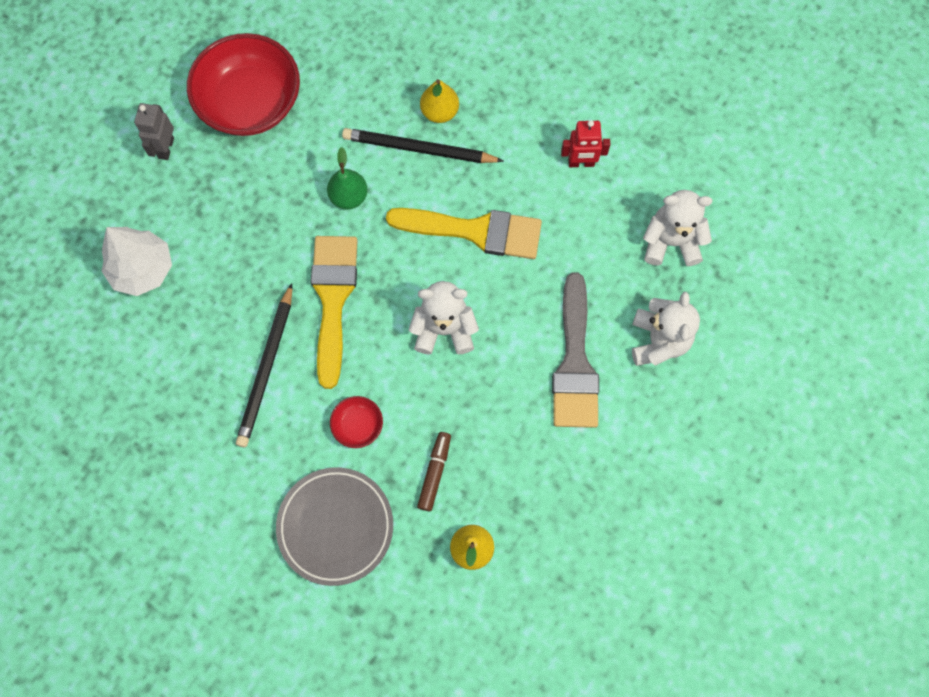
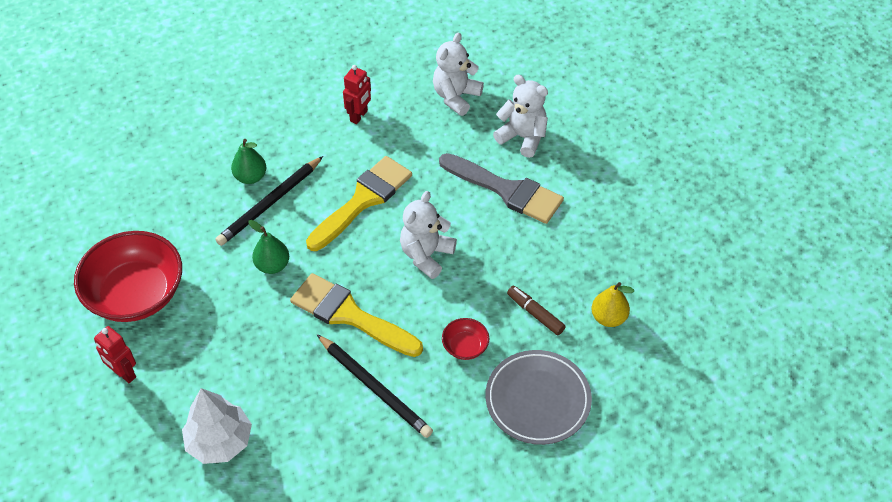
camera: 60 degrees left, 20 degrees down
(166, 148) = (124, 373): grey robot -> red robot
(439, 112) = (251, 177): yellow pear -> green pear

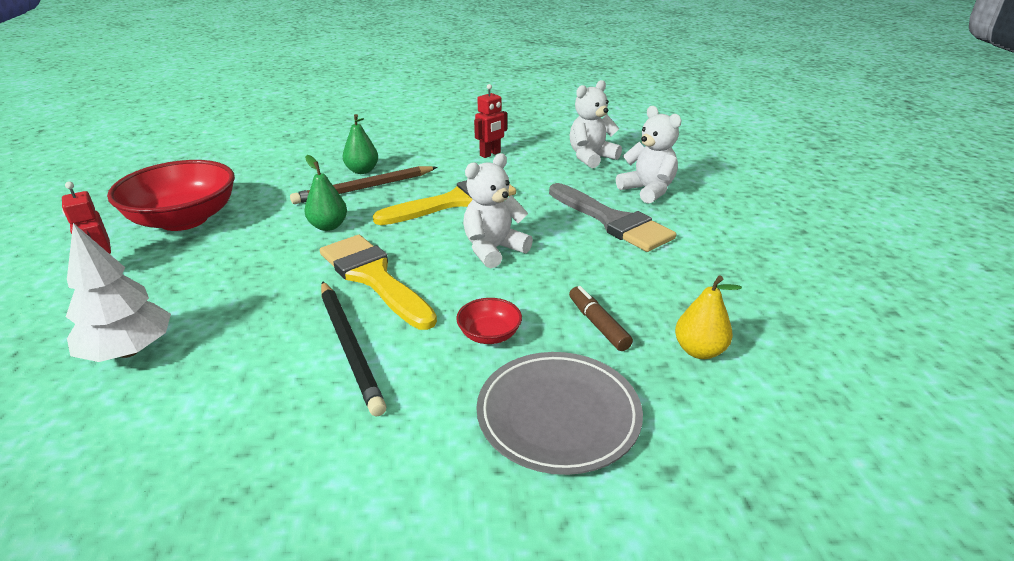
camera: 20 degrees right, 20 degrees down
(270, 203) = (365, 188): black pencil -> brown pencil

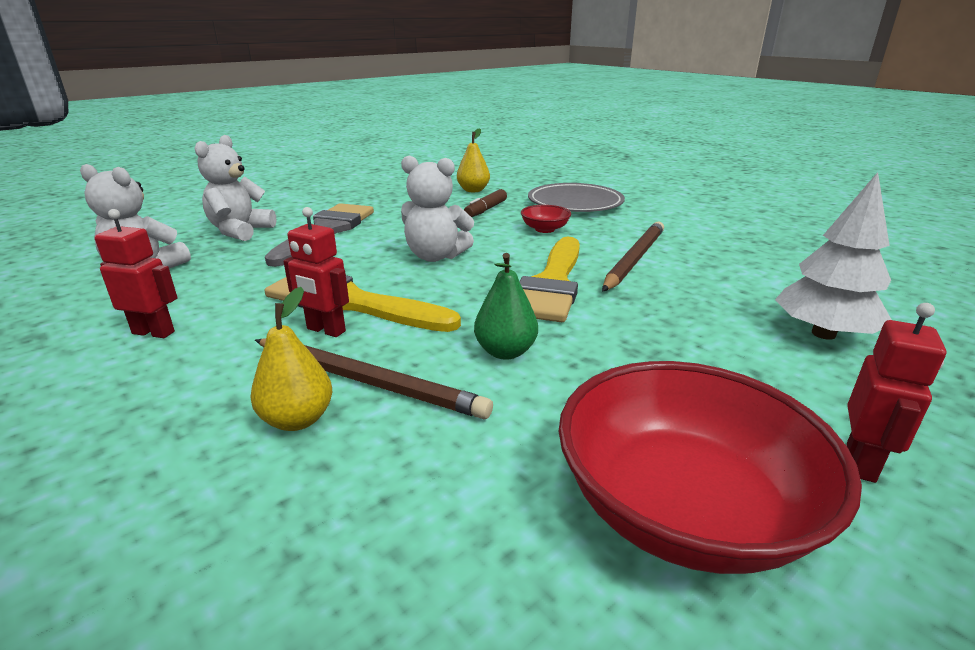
camera: 125 degrees left, 5 degrees down
(350, 346) = (634, 259): black pencil -> brown pencil
(362, 171) = (297, 419): green pear -> yellow pear
(430, 189) = (325, 330): none -> red robot

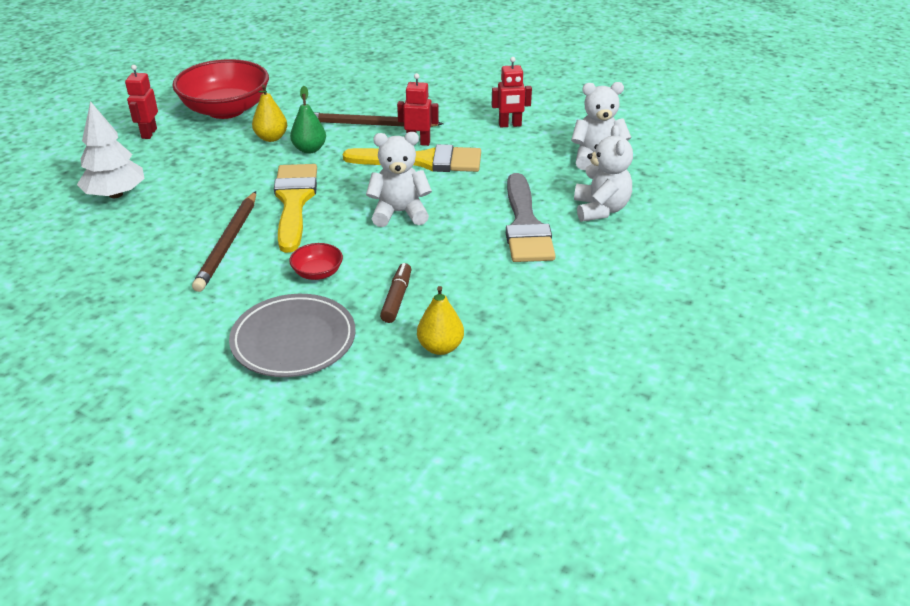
camera: 160 degrees right, 10 degrees up
(297, 419) = (387, 107): yellow pear -> yellow pear (271, 138)

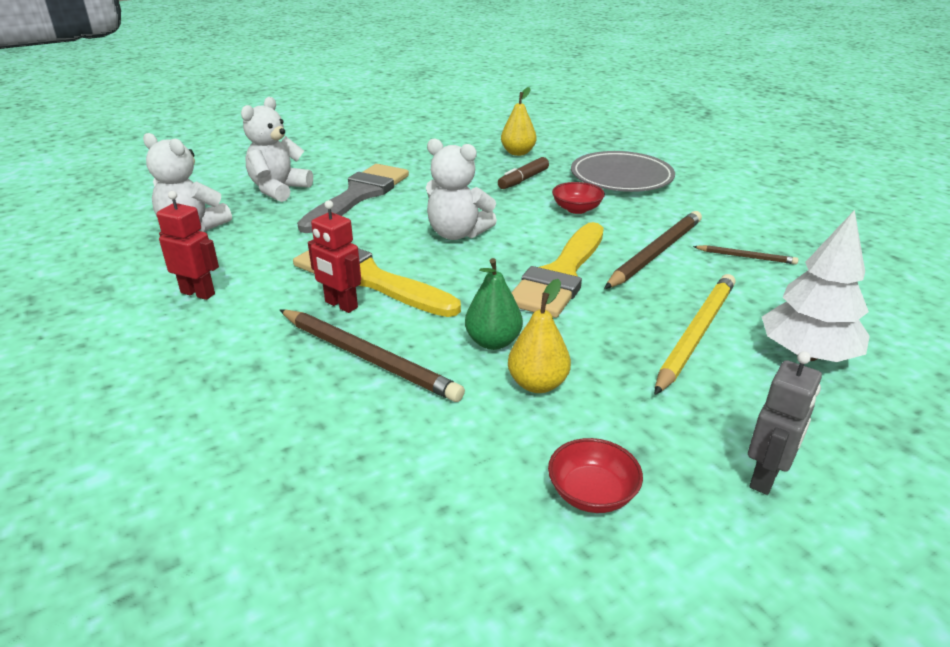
camera: 150 degrees left, 5 degrees down
(149, 133) = (766, 477): red robot -> grey robot
(150, 263) = (746, 257): none -> brown pencil
(187, 187) = (695, 334): none -> yellow pencil
(226, 110) = (592, 493): red bowl -> red bowl, size x0.44

